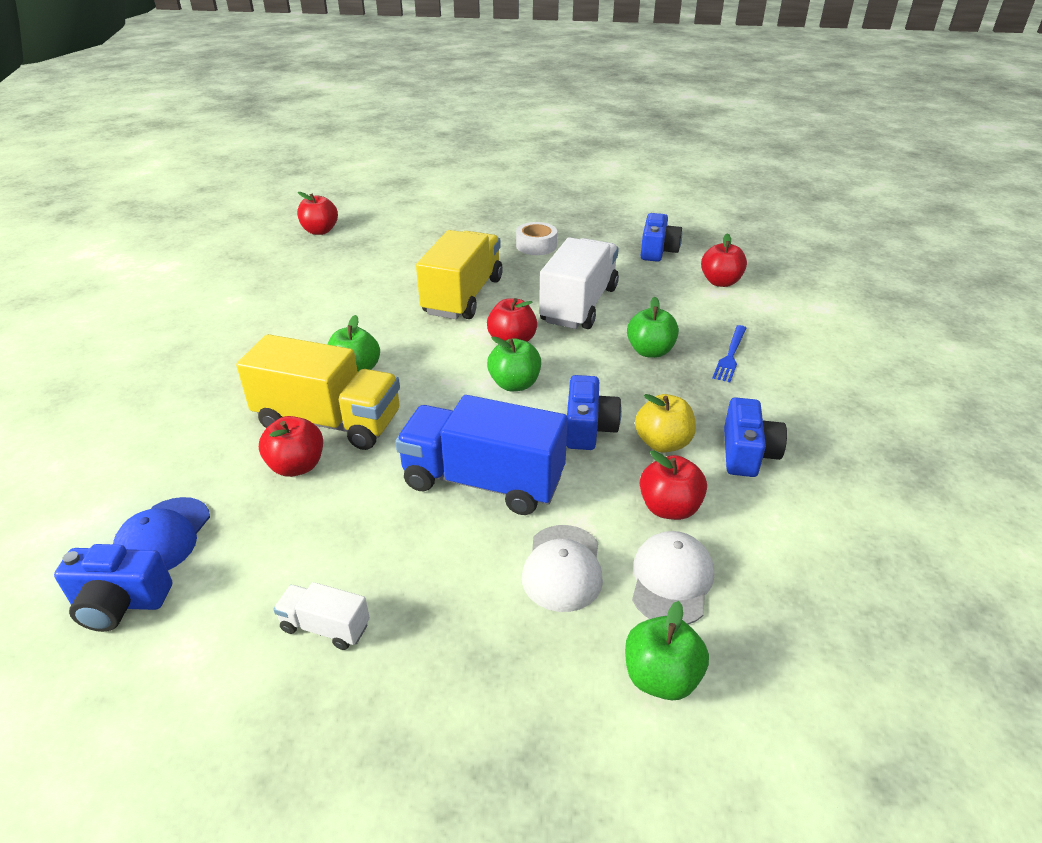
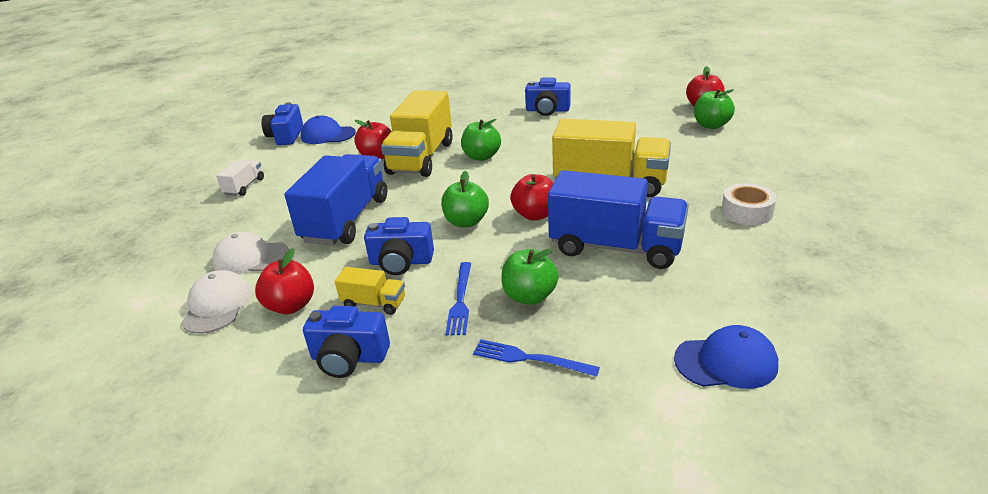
camera: 90 degrees right, 5 degrees down
(579, 305) = (615, 247): white truck -> blue truck
(657, 251) = (794, 304): blue camera -> blue camera (547, 110)
(657, 388) = (460, 300): none -> blue fork
(661, 677) = (143, 300): green apple -> green apple (711, 125)
(662, 443) = (374, 303): yellow apple -> yellow truck
(671, 580) = (217, 306): white cap -> white cap turned 105 degrees counterclockwise
(720, 282) = (726, 362): red apple -> blue cap

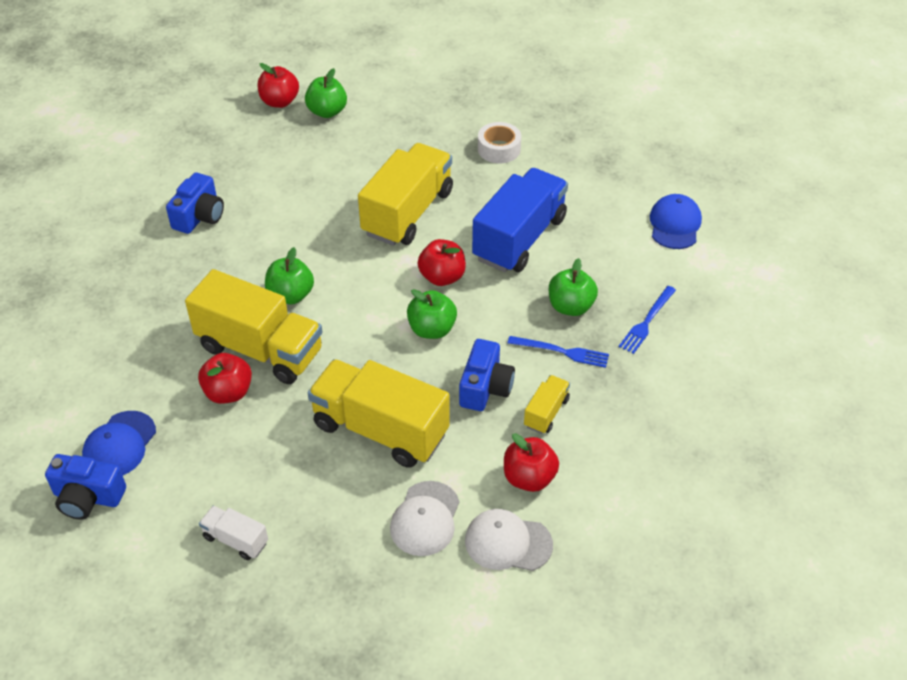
camera: 80 degrees left, 15 degrees up
(346, 220) = (380, 429): blue truck -> yellow truck
(349, 358) = (617, 434): blue camera -> none

